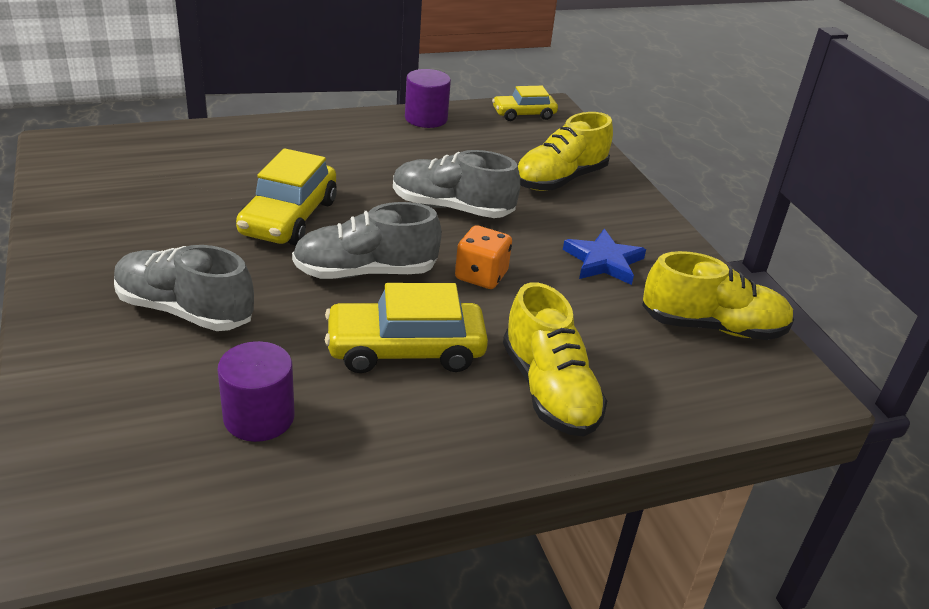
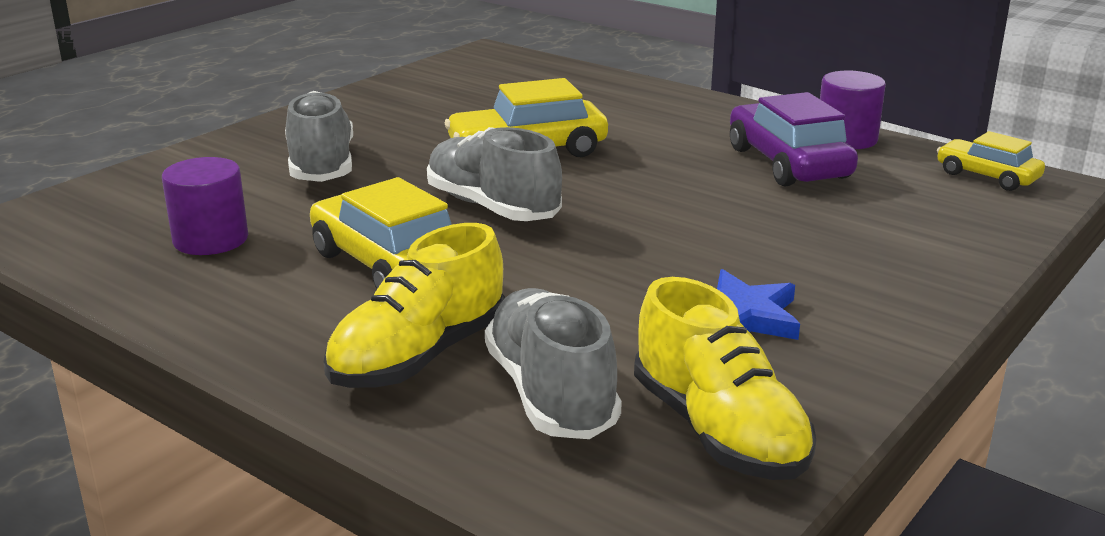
camera: 60 degrees right, 10 degrees down
(435, 150) = (788, 163): none -> purple car
(452, 208) = (687, 206): grey shoe -> grey shoe (551, 393)
(481, 276) = (581, 259): orange dice -> none
(560, 179) = (878, 239): yellow shoe -> none

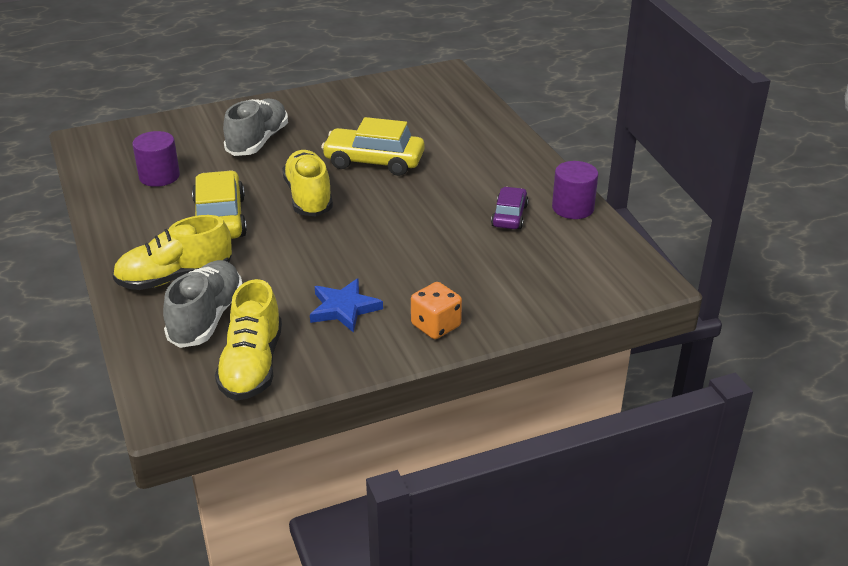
camera: 30 degrees right, 10 degrees up
(492, 207) = (309, 197): grey shoe -> yellow shoe
(788, 163) = (509, 216): purple car -> purple car, size x0.60
(891, 297) = (436, 326): none -> orange dice
(987, 176) = (619, 264): yellow car -> none

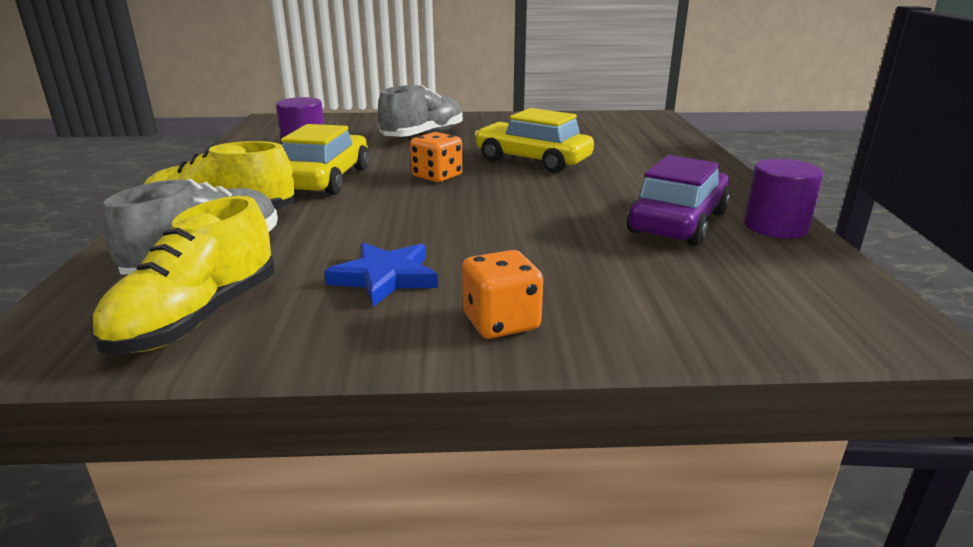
camera: 20 degrees right, 10 degrees down
(309, 197) = (437, 176): yellow shoe -> orange dice
(509, 216) = (678, 222): purple car -> purple car, size x1.65

